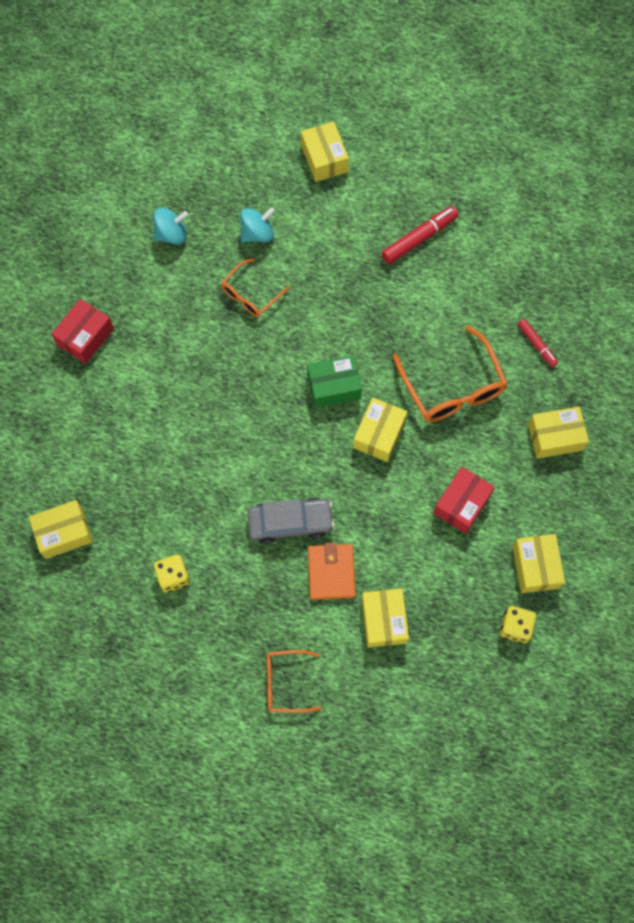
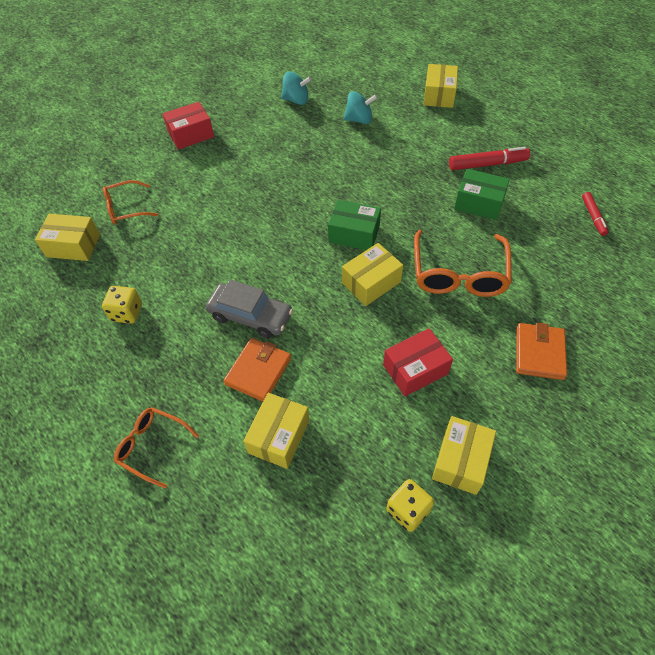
camera: 30 degrees right, 15 degrees down
(250, 294) = (328, 152): orange glasses -> orange glasses (125, 208)
(433, 293) = (479, 203): none -> green box
(537, 345) = (556, 273): red marker -> red marker (593, 217)
(555, 437) = (539, 353): yellow box -> orange wallet

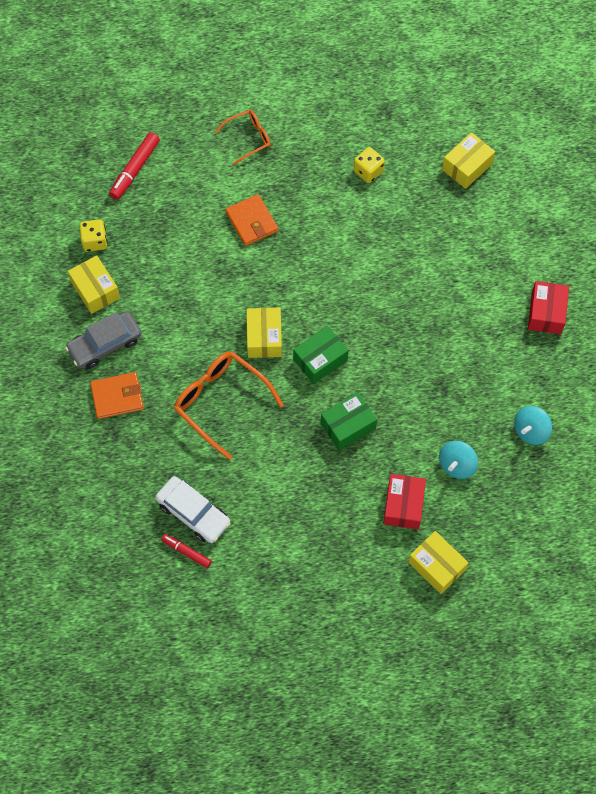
camera: 125 degrees right, 10 degrees up
(125, 208) = (483, 218): orange glasses -> none
(250, 316) = (301, 243): grey car -> grey car (105, 344)
(279, 436) = (196, 206): yellow box -> none
(415, 369) = (173, 312): red box -> red box (403, 505)
(479, 203) = (274, 477): green box -> green box (348, 426)
(487, 164) = (310, 524): red marker -> red marker (135, 169)
(539, 353) = (117, 397): orange wallet -> orange wallet turned 60 degrees counterclockwise
(562, 232) = (193, 513): none -> white car

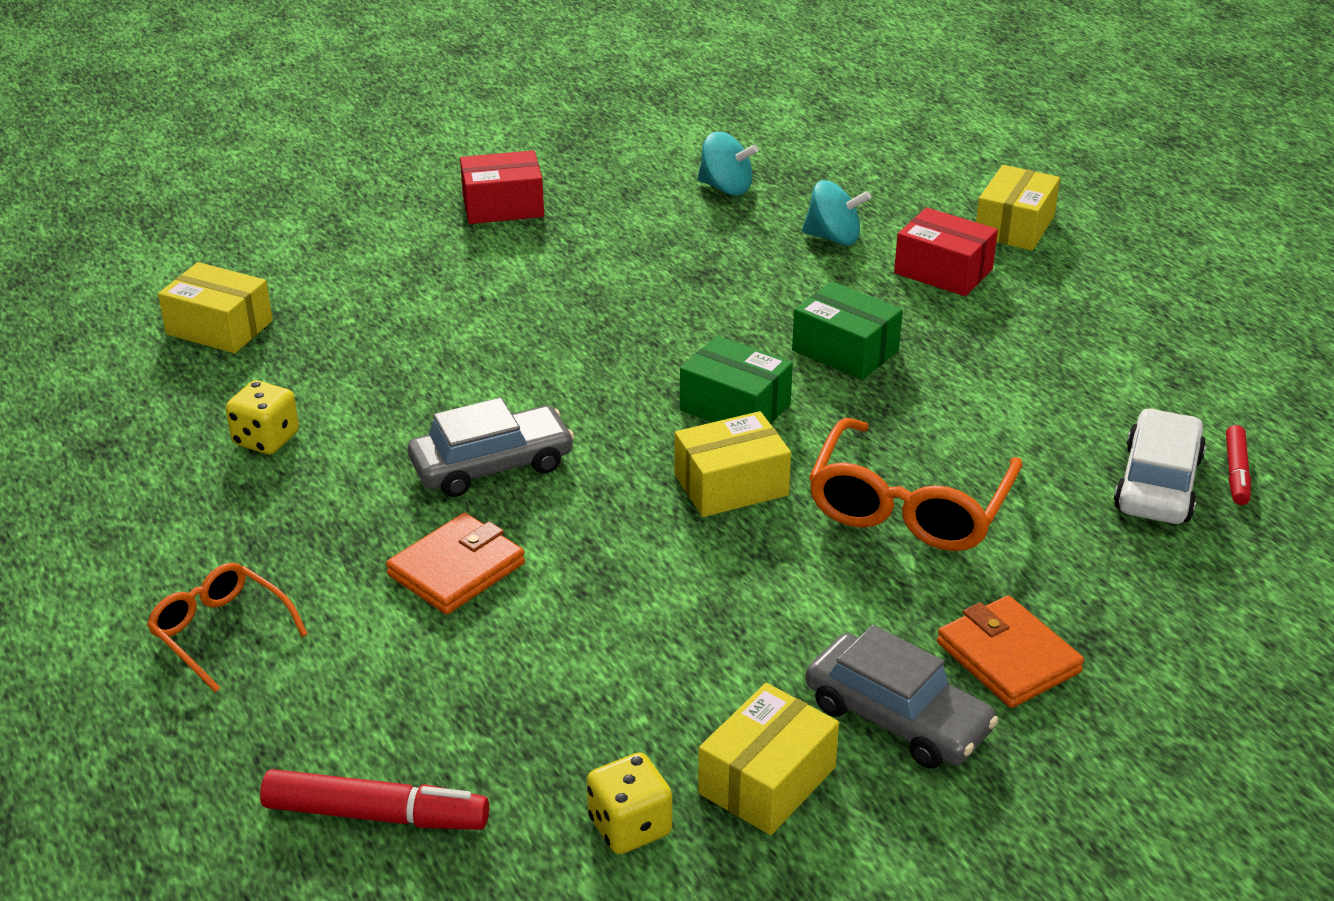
camera: 110 degrees left, 30 degrees down
(315, 251) = (492, 465): none -> grey car
(403, 505) = (943, 271): red box -> red box turned 45 degrees clockwise

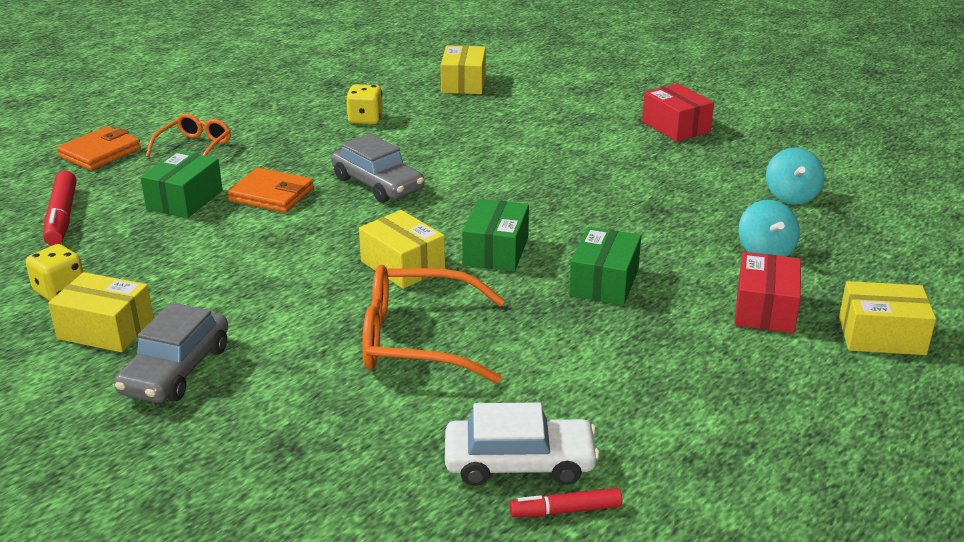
camera: 70 degrees right, 5 degrees down
(410, 662) = (185, 200): none -> green box
(1008, 657) = (254, 409): orange wallet -> orange wallet (100, 153)

